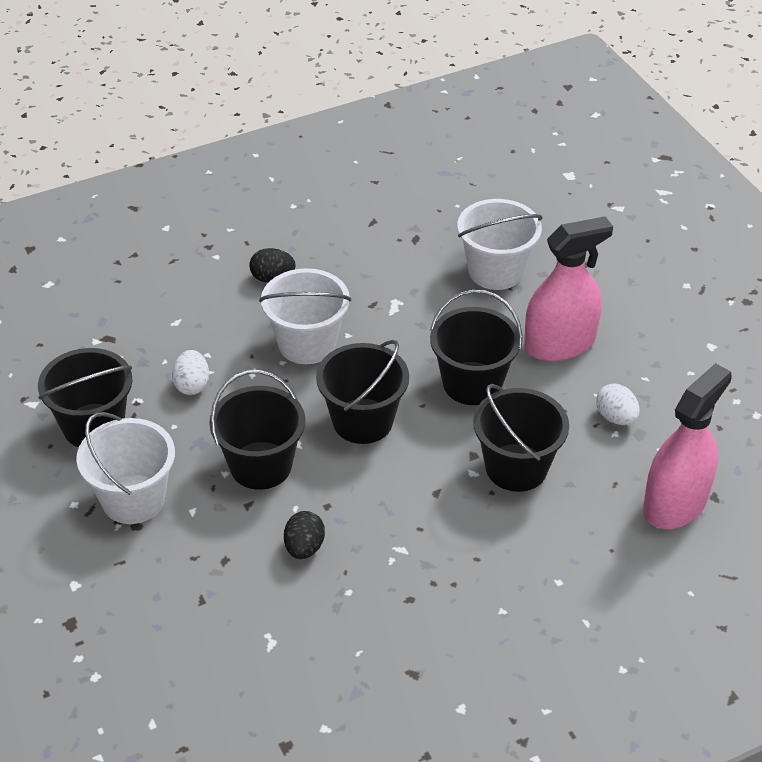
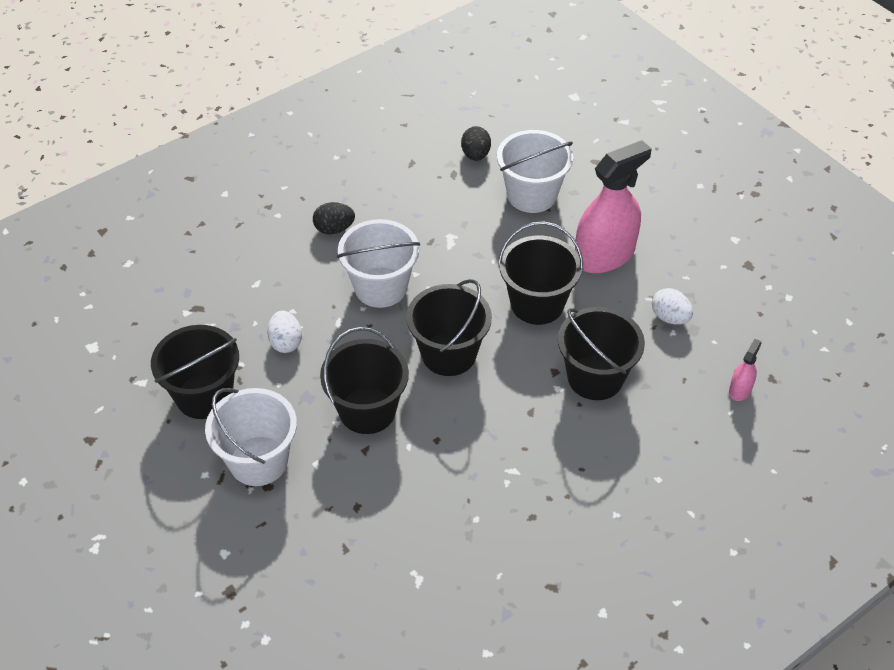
camera: 10 degrees left, 5 degrees up
(304, 548) = (426, 483): black egg -> black egg (475, 155)
(675, 503) = (740, 389): pink spray bottle -> pink spray bottle, size x0.44

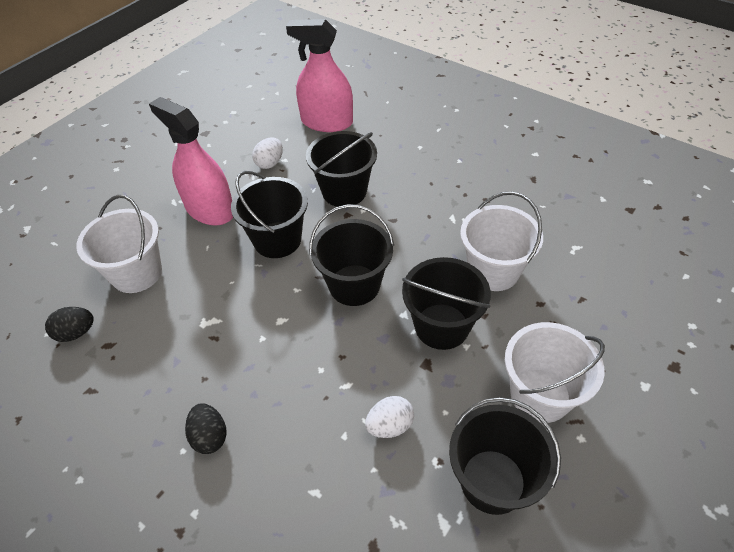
camera: 105 degrees left, 0 degrees up
(380, 287) = (288, 362): white bucket -> white bucket (493, 271)
(740, 389) = (327, 122): pink spray bottle -> pink spray bottle, size x2.30

